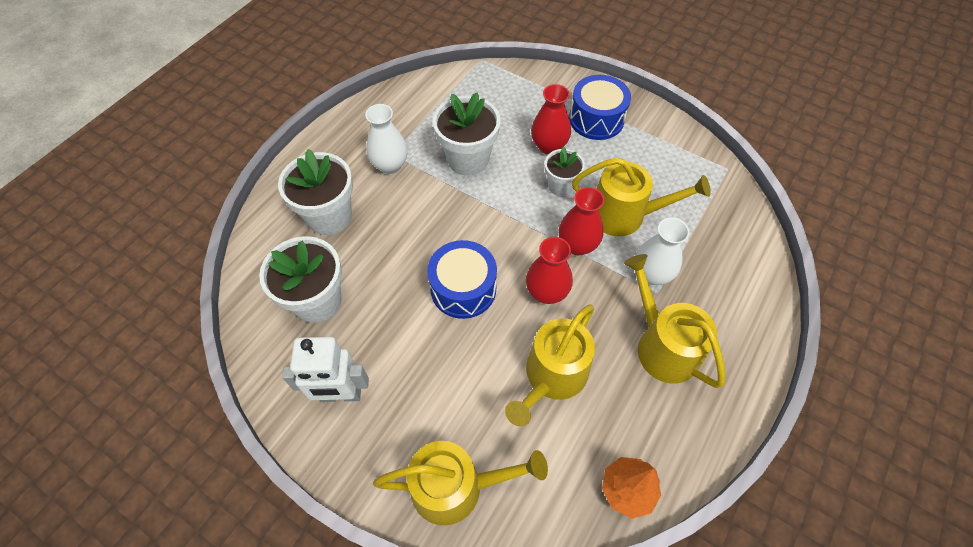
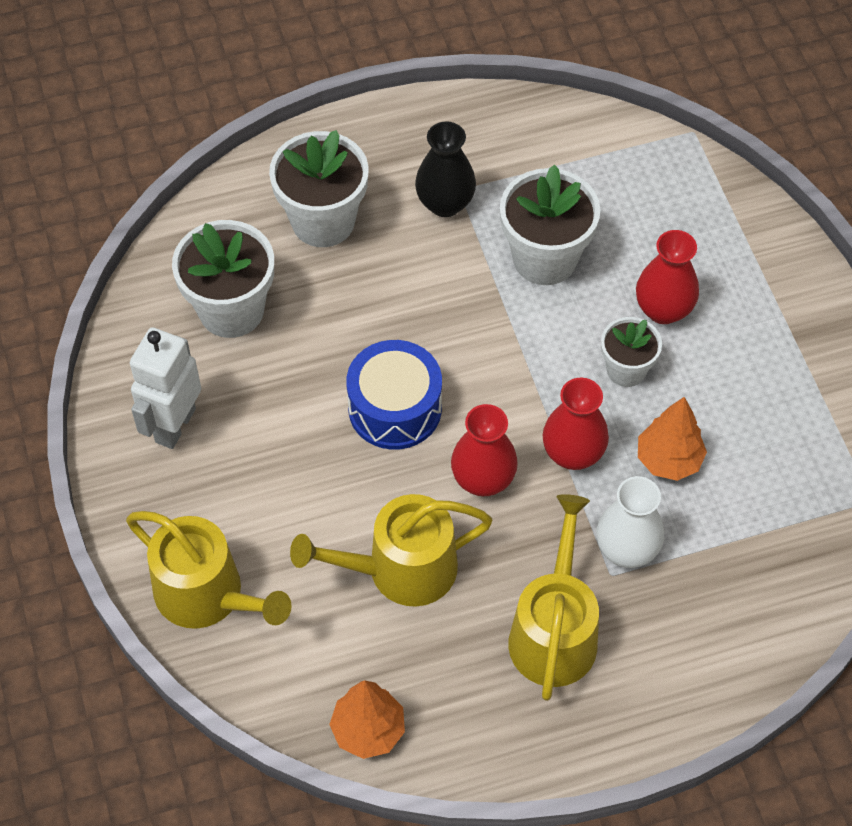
camera: 40 degrees right, 0 degrees up
(340, 395) = (174, 425): white robot -> white robot turned 75 degrees clockwise
(390, 165) = (445, 203): white vase -> black vase
(596, 119) = (764, 316): blue drum -> none
(624, 215) = (668, 460): yellow watering can -> orange tree

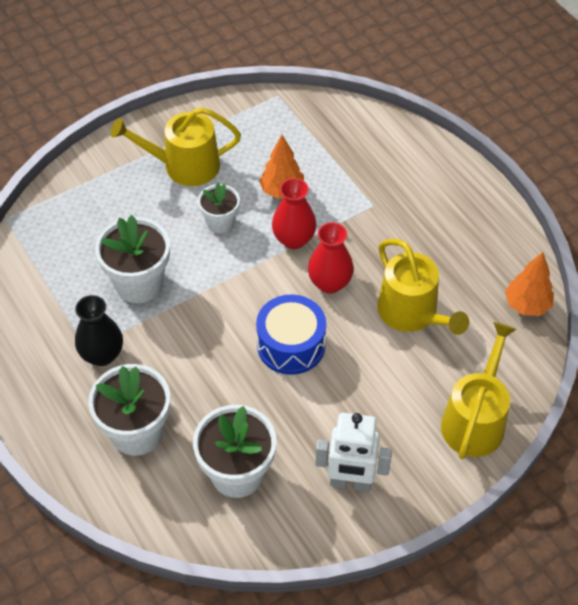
camera: 105 degrees left, 5 degrees down
(554, 632) = (422, 226): yellow watering can -> yellow watering can (184, 166)
(626, 549) = (353, 201): white vase -> none
(663, 309) = (166, 211): red vase -> none

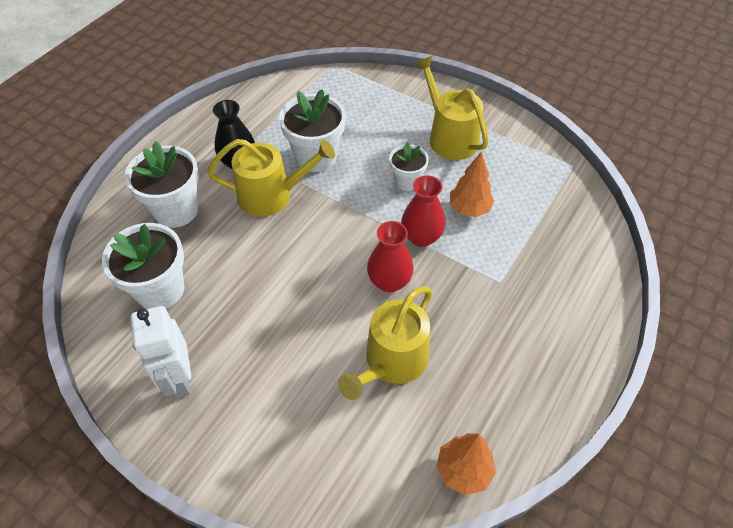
camera: 65 degrees right, 0 degrees up
(291, 345) = (306, 278): blue drum -> none
(475, 420) = (291, 467): yellow watering can -> yellow watering can (272, 195)

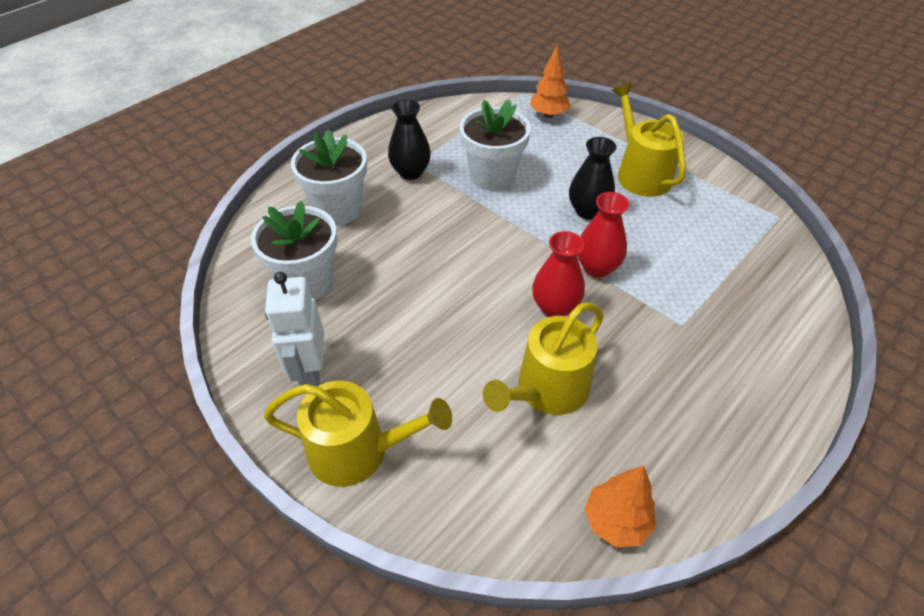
camera: 10 degrees right, 5 degrees down
(272, 195) = (440, 207): yellow watering can -> yellow watering can (358, 451)
(407, 181) = (588, 211): white flower pot -> black vase
(469, 209) = (654, 246): orange tree -> orange tree (548, 114)

